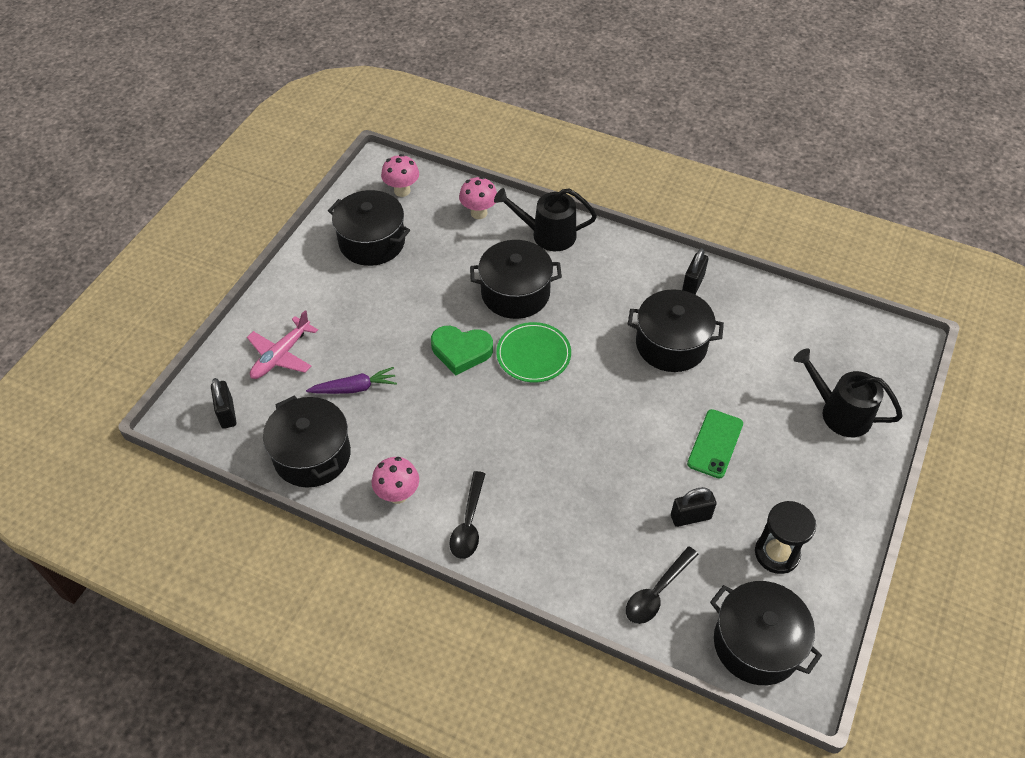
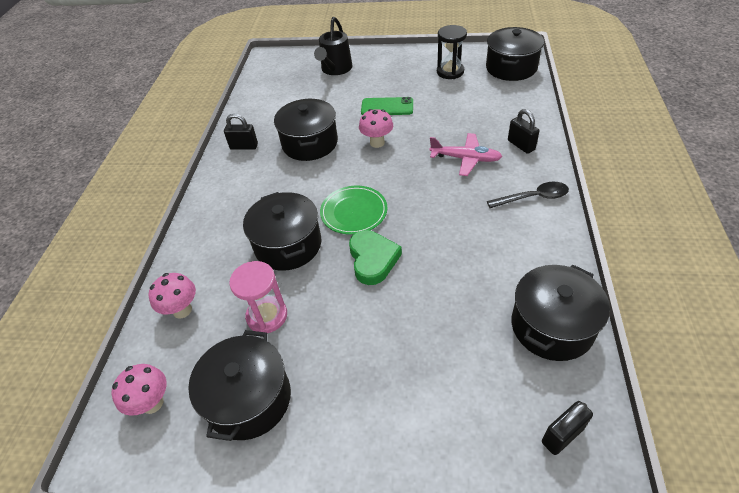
camera: 105 degrees left, 5 degrees down
(281, 355) = (455, 417): pink plane -> pink plane (465, 159)
(354, 388) = (458, 325): purple carrot -> none
(398, 494) = (542, 247): pink mushroom -> pink mushroom (377, 143)
(441, 264) = (267, 316): none -> pink hourglass
(548, 235) = (205, 245): black watering can -> none
(657, 592) = (510, 105): black spoon -> none
(690, 517) = (449, 104): black padlock -> black padlock (521, 145)

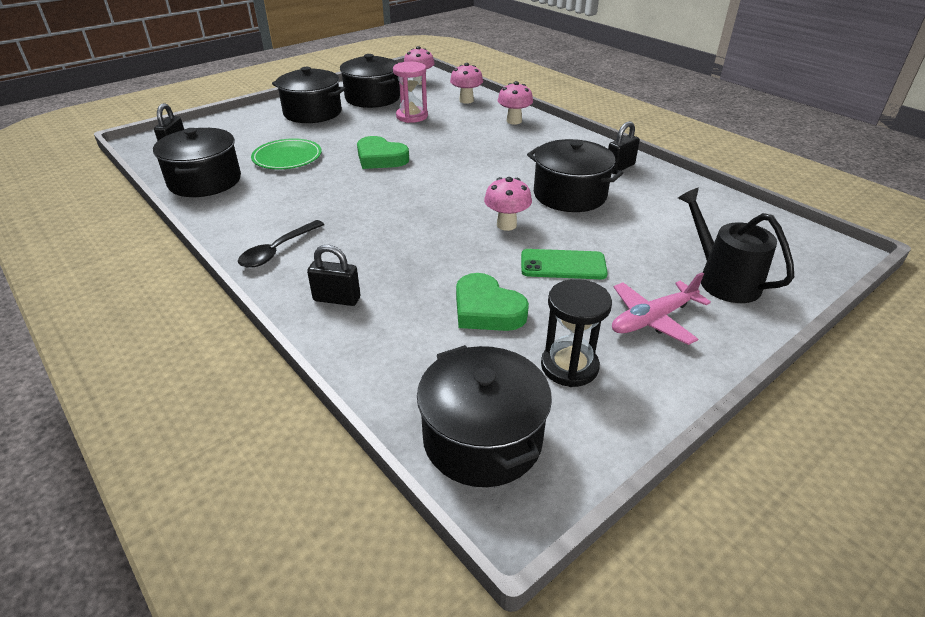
camera: 130 degrees right, 10 degrees down
(208, 241) = (514, 121): none -> pink mushroom
(288, 245) = (456, 140): black pot -> black pot (312, 113)
(354, 212) = (438, 173): green plate -> green plate (287, 157)
(387, 107) = (563, 265): green phone -> green phone turned 45 degrees clockwise
(452, 105) = (487, 310): none -> green heart
(465, 159) = (389, 253): pink plane -> pink plane (653, 319)

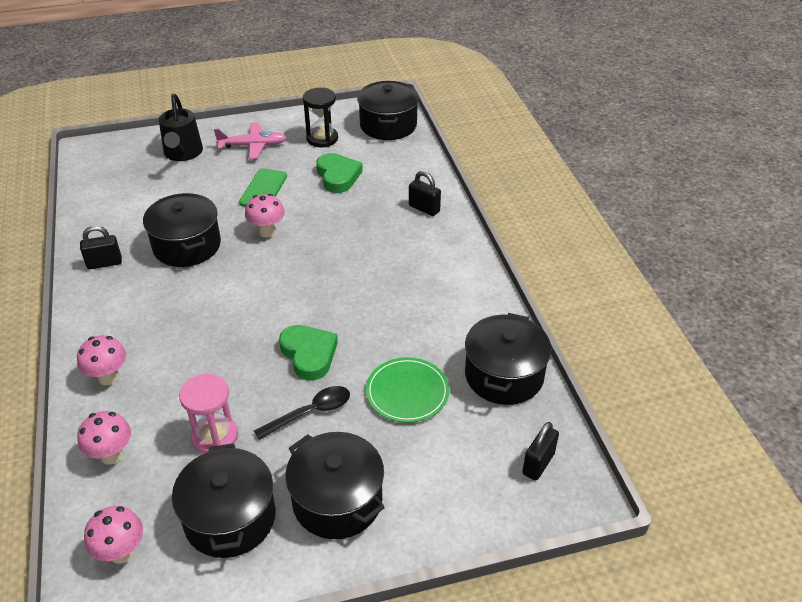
camera: 155 degrees left, 5 degrees up
(278, 250) = (452, 260): black spoon -> black spoon (310, 413)
(563, 265) = (263, 189): green phone -> green phone turned 75 degrees clockwise

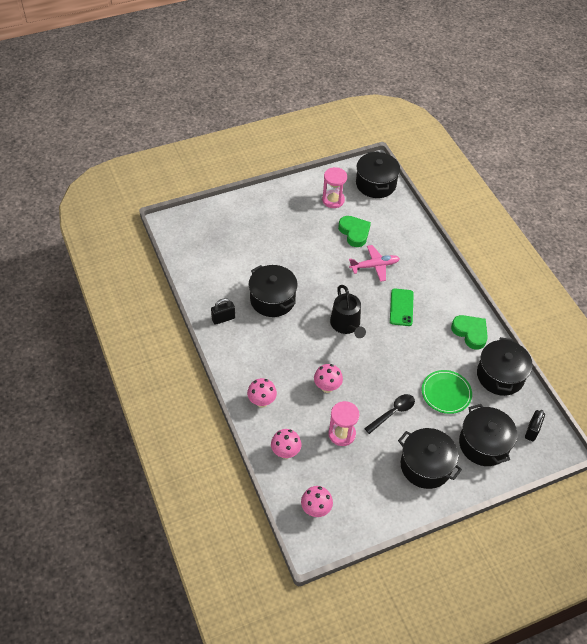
camera: 10 degrees left, 10 degrees up
(183, 153) = (239, 221): black watering can -> black watering can (346, 325)
(230, 518) = (369, 483): black pot -> black pot (483, 444)
(253, 146) = (286, 210): pink plane -> pink plane (374, 266)
(263, 189) = (307, 248): green phone -> green phone (401, 307)
(267, 232) = (322, 283): pink mushroom -> pink mushroom (327, 387)
(309, 354) = (379, 373): green heart -> green heart (470, 333)
(322, 138) = (333, 200): black hourglass -> pink hourglass
(424, 208) = (420, 255): black padlock -> none

